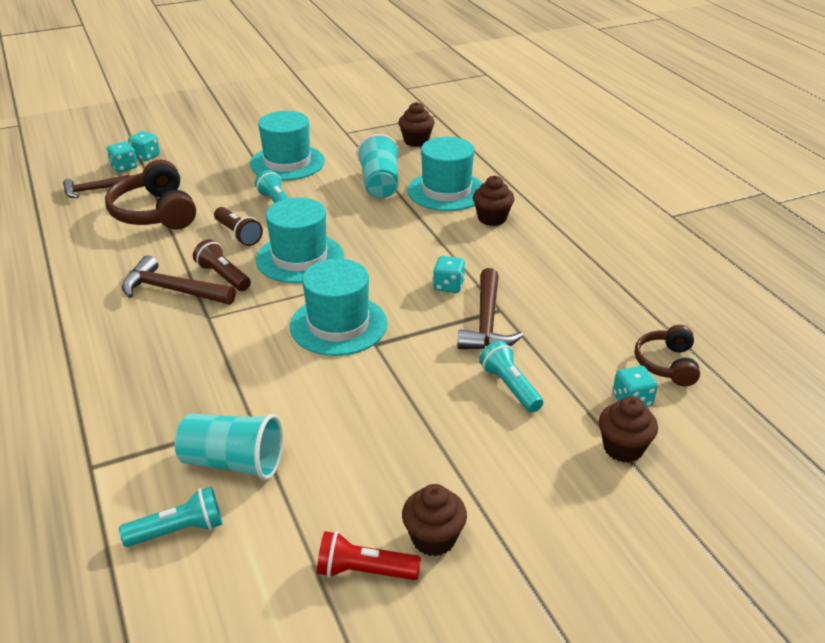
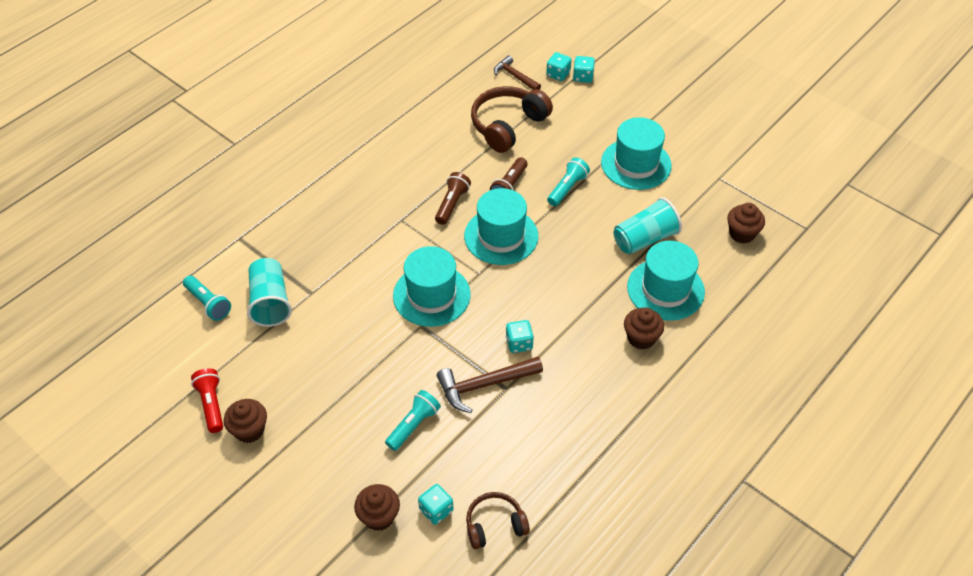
camera: 65 degrees right, 15 degrees up
(172, 290) = (420, 186): brown hammer -> none

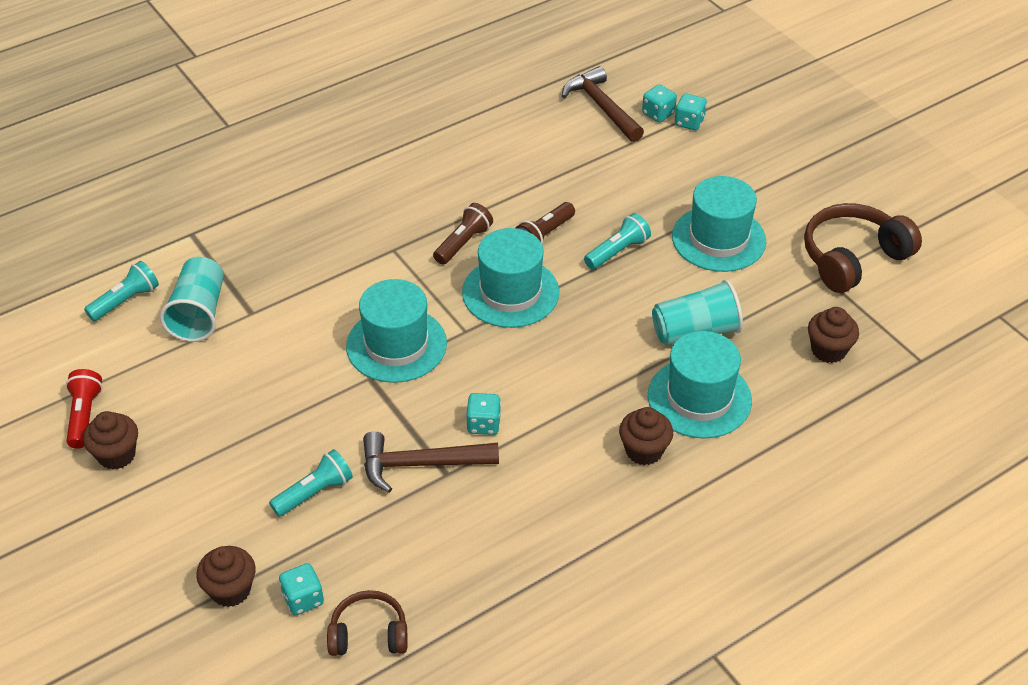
camera: 15 degrees right, 5 degrees down
(208, 304) = (126, 301): turquoise flashlight -> turquoise flashlight turned 105 degrees counterclockwise
(508, 125) = (570, 163): brown headphones -> brown headphones (853, 258)
(515, 76) = (601, 107): brown hammer -> brown hammer, size x1.51

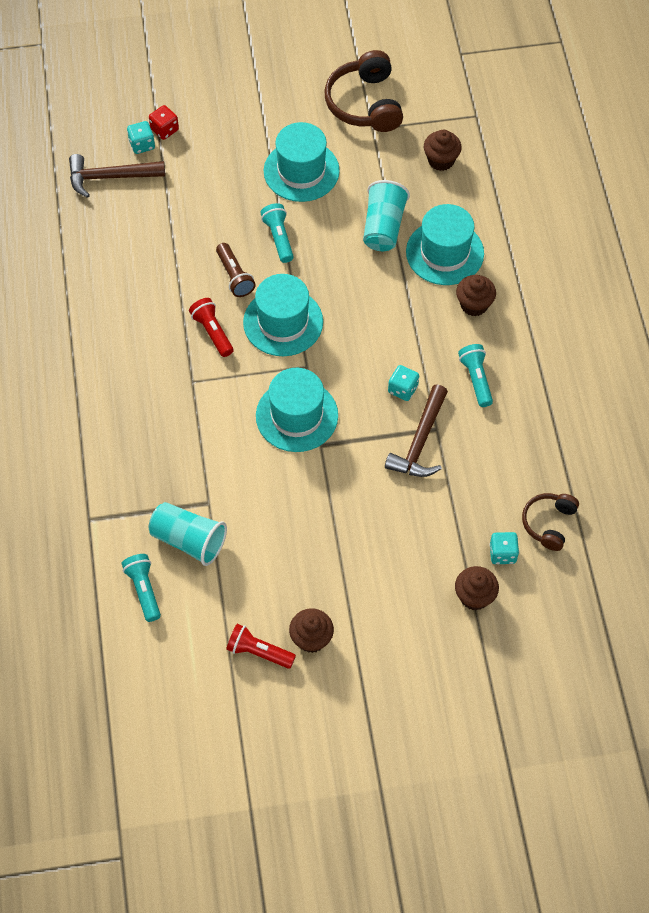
camera: 65 degrees left, 15 degrees up
(314, 492) = (413, 517): turquoise flashlight -> turquoise flashlight (476, 379)
(463, 243) = (212, 332): brown flashlight -> red flashlight
(689, 122) = (164, 130): turquoise dice -> red dice

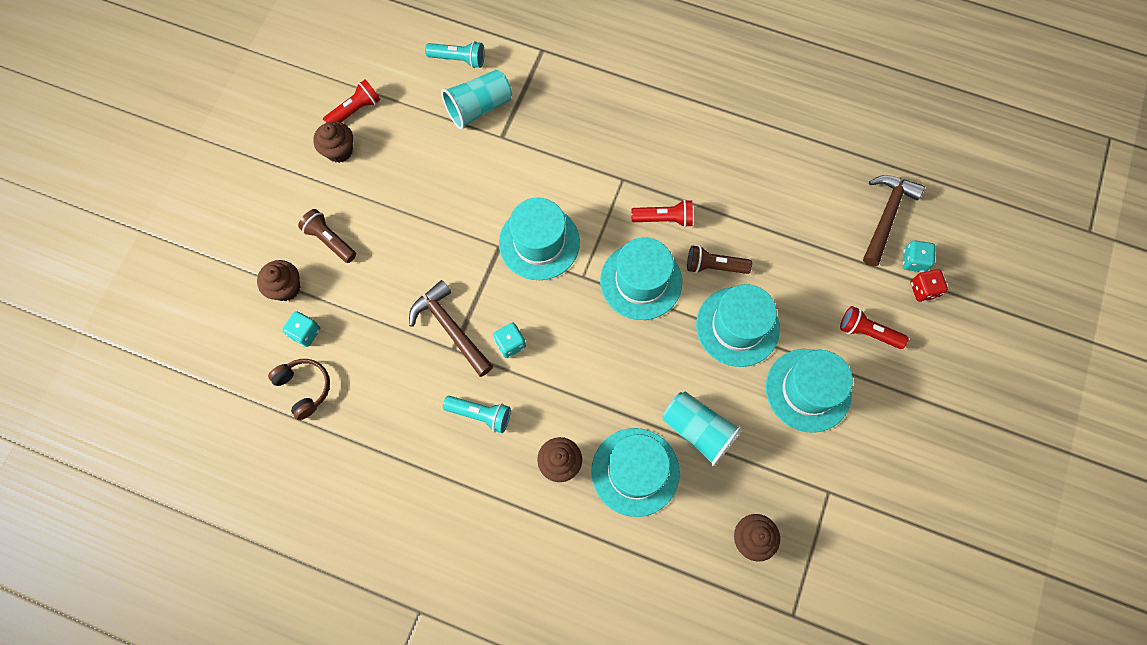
camera: 120 degrees right, 10 degrees up
(226, 152) = (867, 332): none -> red flashlight
(279, 238) = (737, 326): turquoise flashlight -> turquoise hat
(365, 103) = (867, 503): brown headphones -> none
(406, 588) = (330, 240): none -> brown flashlight

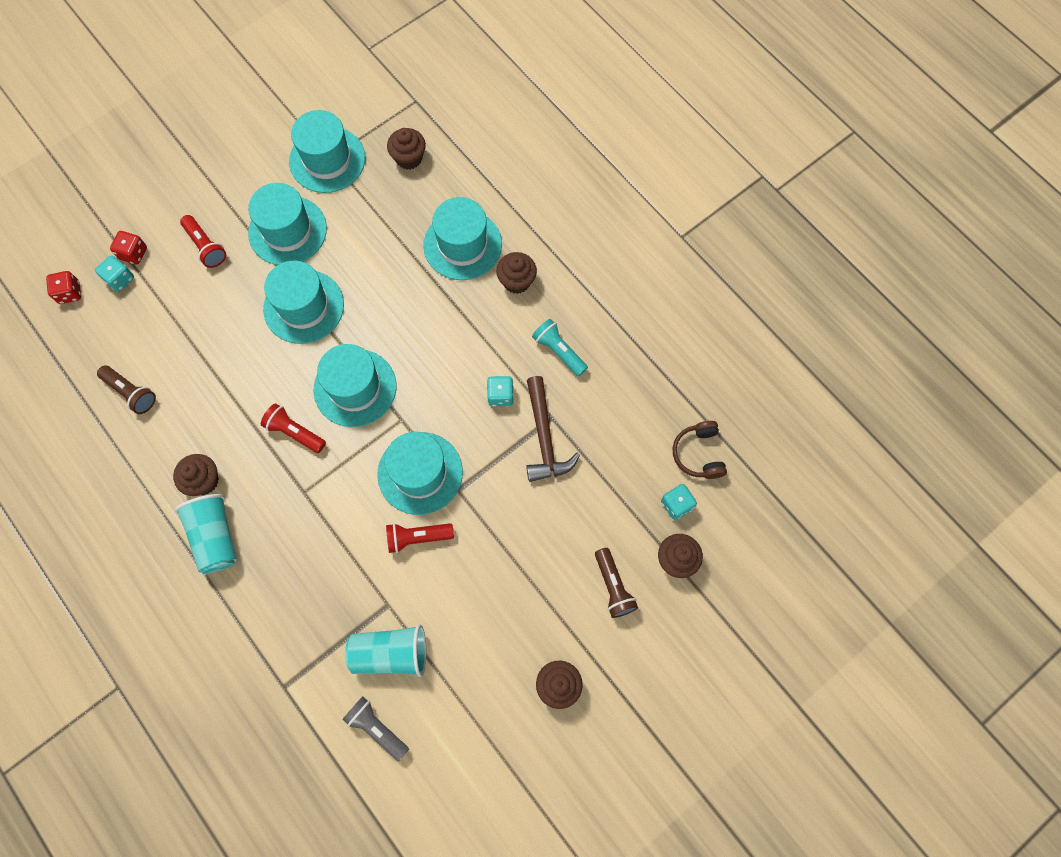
camera: 150 degrees left, 0 degrees up
(355, 110) = (518, 726): red flashlight -> red flashlight (417, 537)
(458, 59) = (377, 728): turquoise flashlight -> grey flashlight
(698, 430) = (394, 248): turquoise cup -> turquoise cup (215, 537)
(707, 146) = (204, 481): none -> brown cupcake
(714, 266) = (284, 366): brown flashlight -> brown flashlight (131, 393)
(829, 488) = (327, 160): none -> turquoise hat
(886, 216) = (107, 327): brown hammer -> none
(943, 226) = (70, 293): none -> red dice

